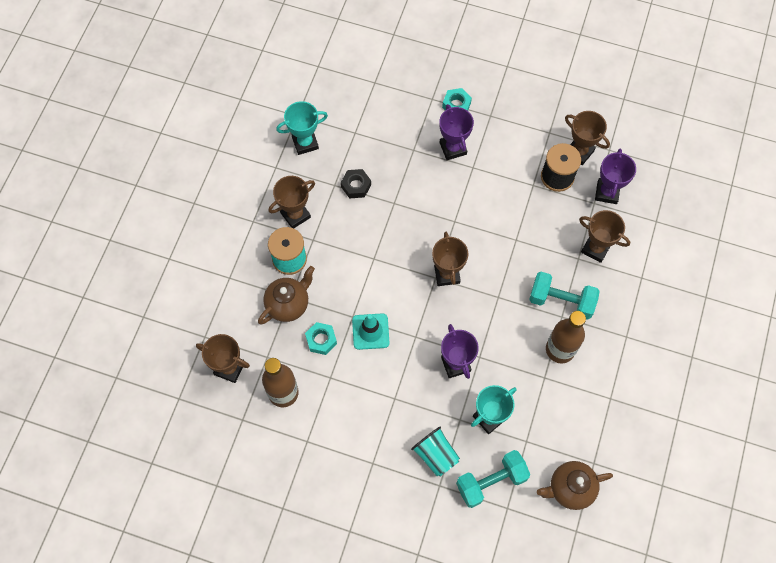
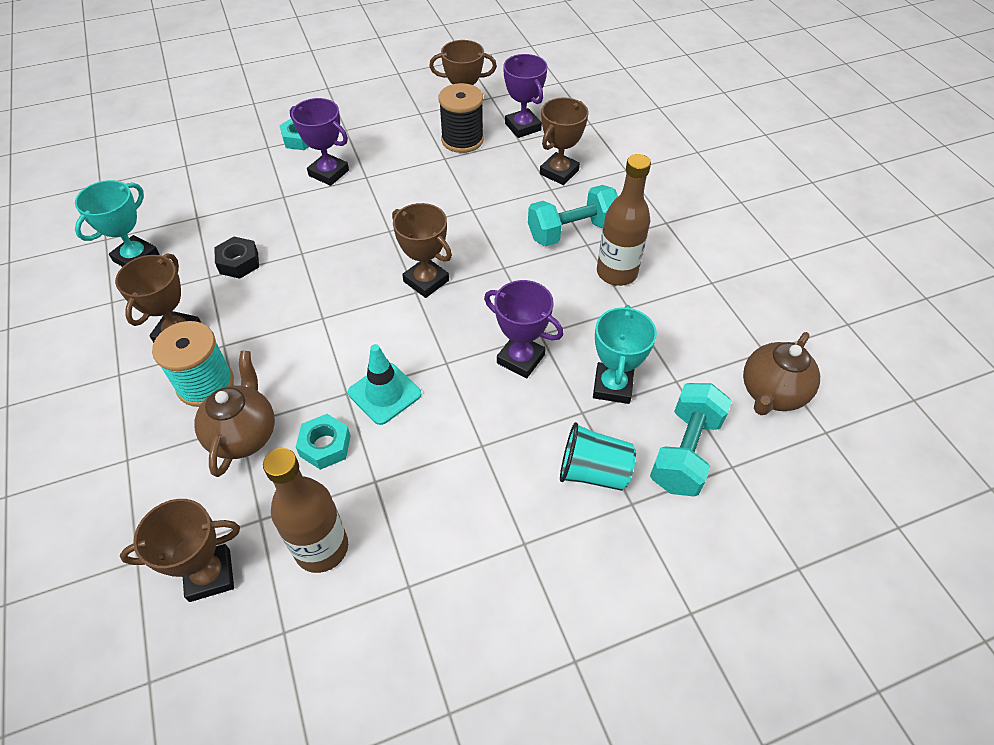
camera: 40 degrees left, 15 degrees down
(595, 248) = (559, 172): brown trophy -> brown trophy turned 45 degrees counterclockwise

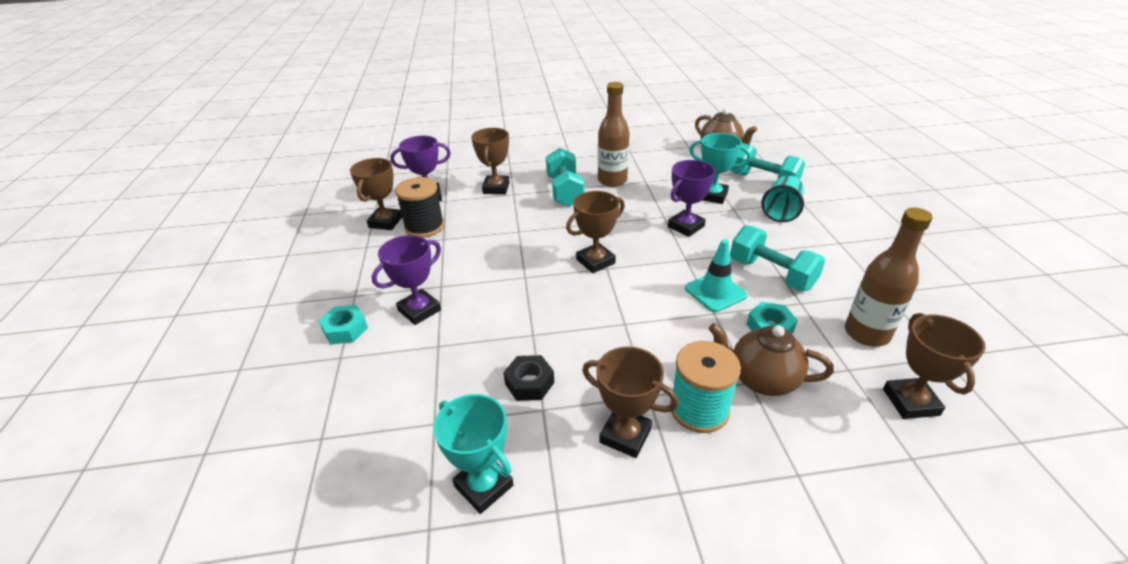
camera: 75 degrees left, 15 degrees down
(430, 452) = (771, 274): none -> turquoise dumbbell
(559, 172) = (496, 188): brown trophy -> brown trophy turned 45 degrees clockwise

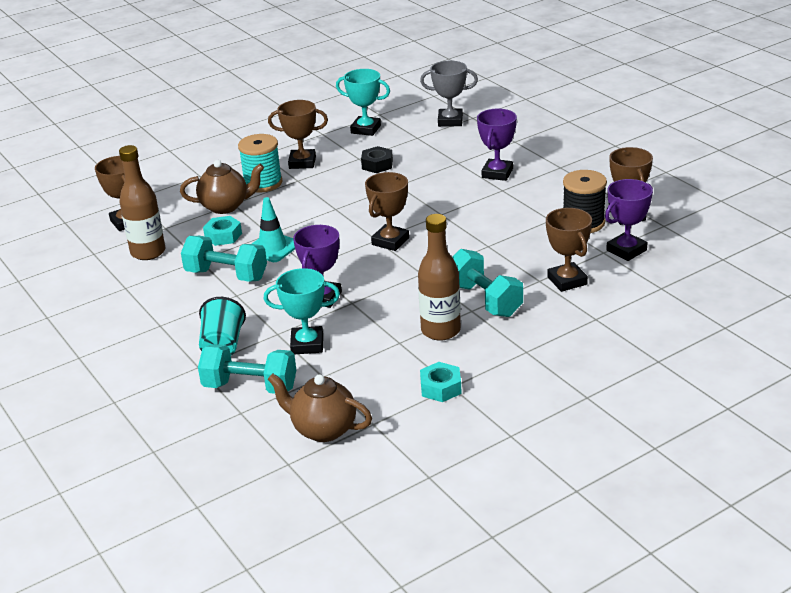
camera: 155 degrees right, 5 degrees down
(345, 329) = (534, 151): turquoise nut -> turquoise nut (440, 388)
(356, 444) = (450, 121): none -> grey trophy

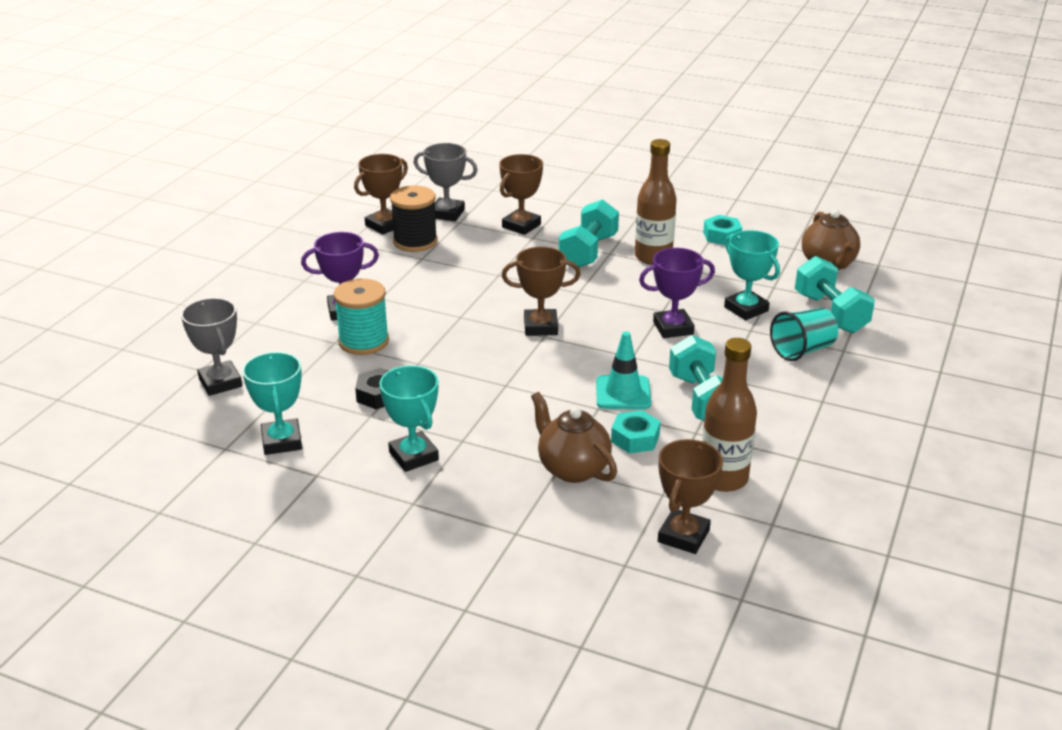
camera: 125 degrees left, 0 degrees up
(263, 183) = (492, 465): turquoise spool -> turquoise spool (363, 341)
(302, 162) = (413, 456): brown trophy -> turquoise trophy
(626, 250) = (447, 213): purple trophy -> grey trophy

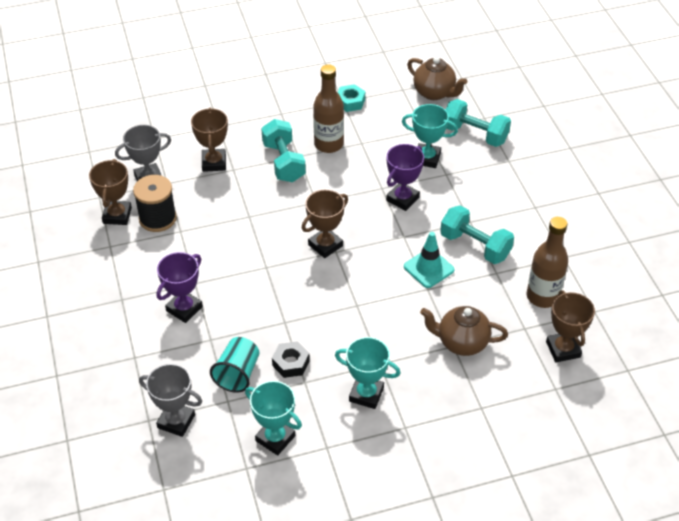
camera: 40 degrees left, 15 degrees up
(363, 341) = (229, 327): turquoise spool -> none
(635, 438) = (470, 298): turquoise nut -> none
(802, 350) = (488, 174): turquoise cup -> turquoise cup (237, 374)

